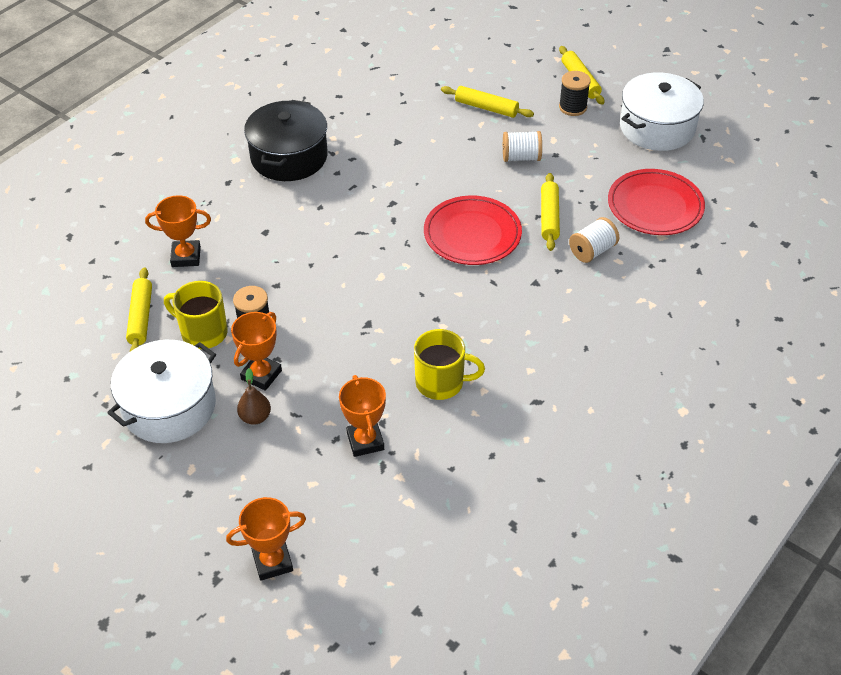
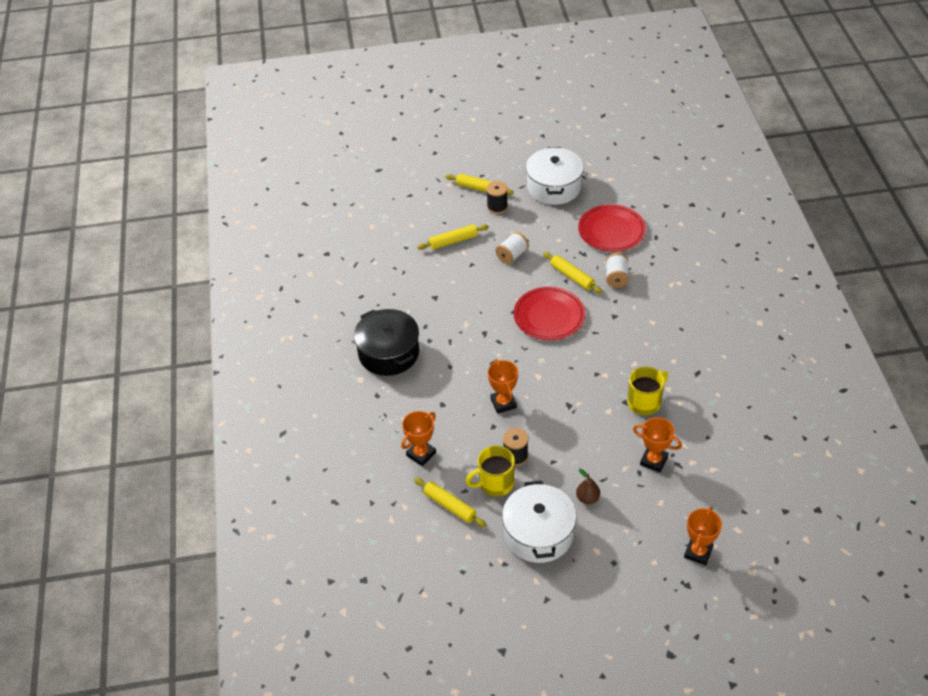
camera: 45 degrees left, 0 degrees up
(261, 375) = (558, 476): orange trophy -> orange trophy (503, 403)

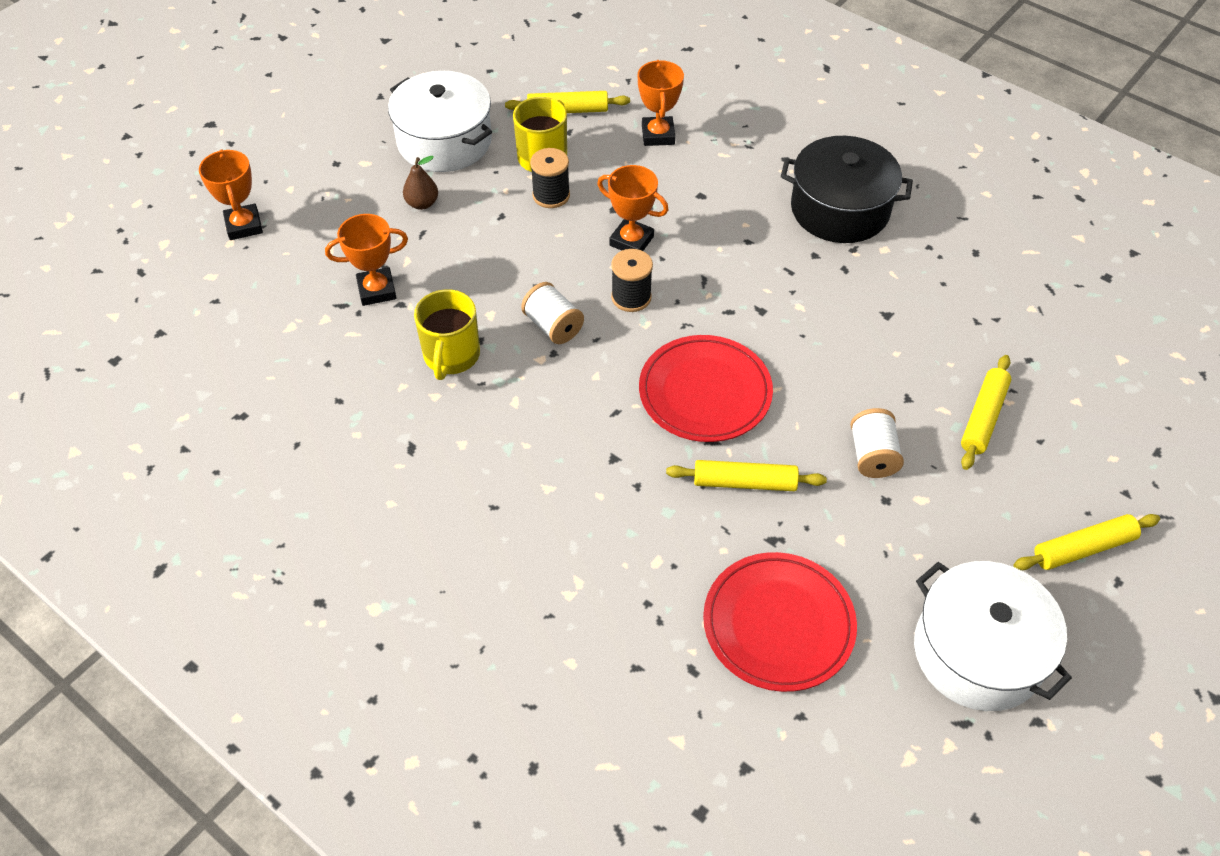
camera: 135 degrees right, 5 degrees up
(497, 207) = (1008, 532): black spool -> black spool (631, 297)
(616, 278) = (676, 530): white spool -> white spool (553, 326)

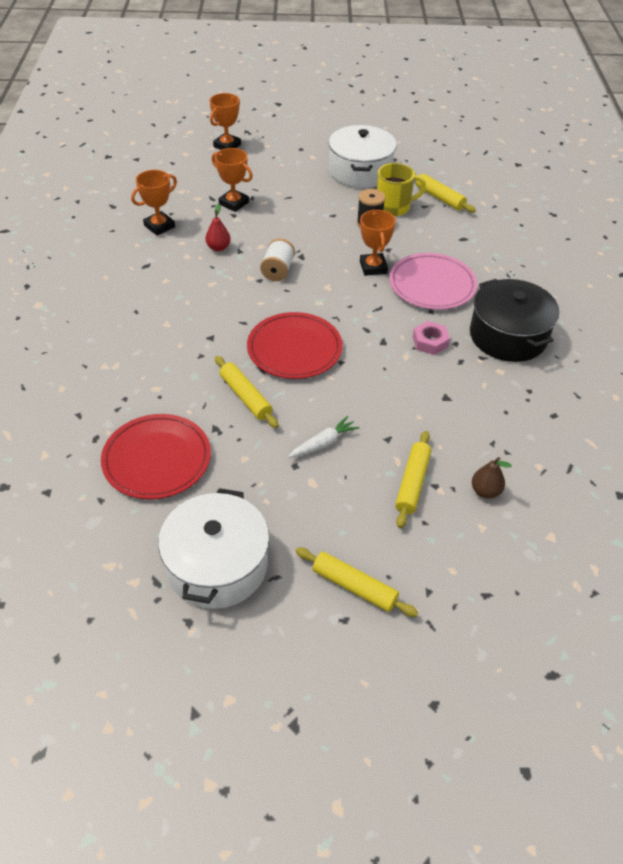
camera: 50 degrees right, 5 degrees down
(422, 203) = (308, 187): brown pear -> brown pear (485, 491)
(451, 356) = (218, 247): yellow mug -> red pear
(631, 297) = (331, 287): black spool -> none
(658, 135) = (467, 237): orange trophy -> orange trophy (159, 226)
(708, 213) = (432, 285): none -> pink plate
(795, 273) = (430, 342): none -> pink nut
(872, 455) = (323, 443): white spool -> white carrot
(983, 417) = (412, 483): yellow rolling pin -> yellow rolling pin turned 60 degrees counterclockwise

